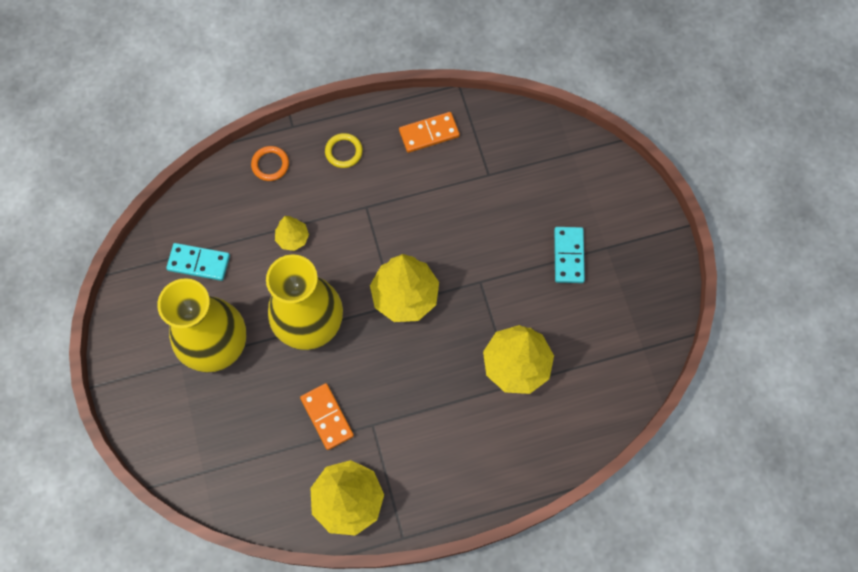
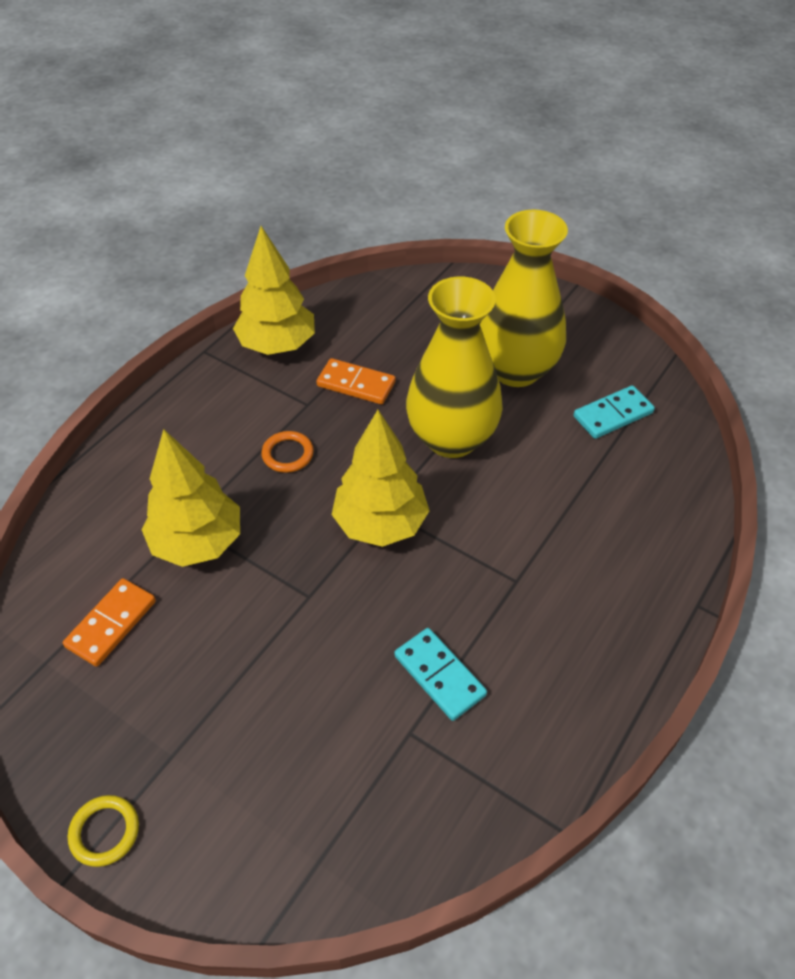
camera: 140 degrees right, 20 degrees down
(270, 164) = (666, 546): orange ring -> orange ring (288, 454)
(293, 238) = (554, 495): yellow tree -> none
(344, 152) = (609, 621): yellow ring -> yellow ring (105, 832)
(429, 133) = (537, 727): orange domino -> orange domino (111, 624)
(569, 256) = (218, 705): turquoise domino -> turquoise domino (439, 675)

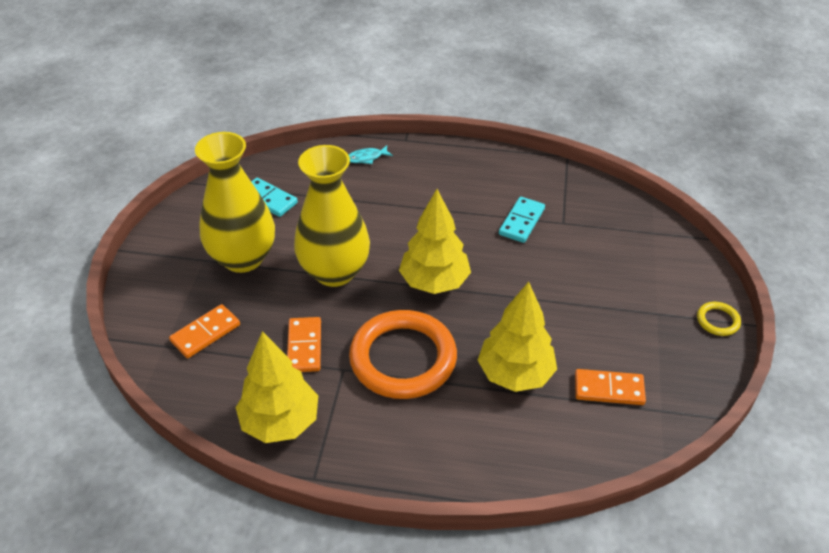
camera: 115 degrees left, 5 degrees down
(288, 454) = (403, 358): orange ring -> orange ring, size x2.41
(420, 321) = (205, 333): none -> orange domino
(666, 540) = (366, 158): none -> turquoise fish

